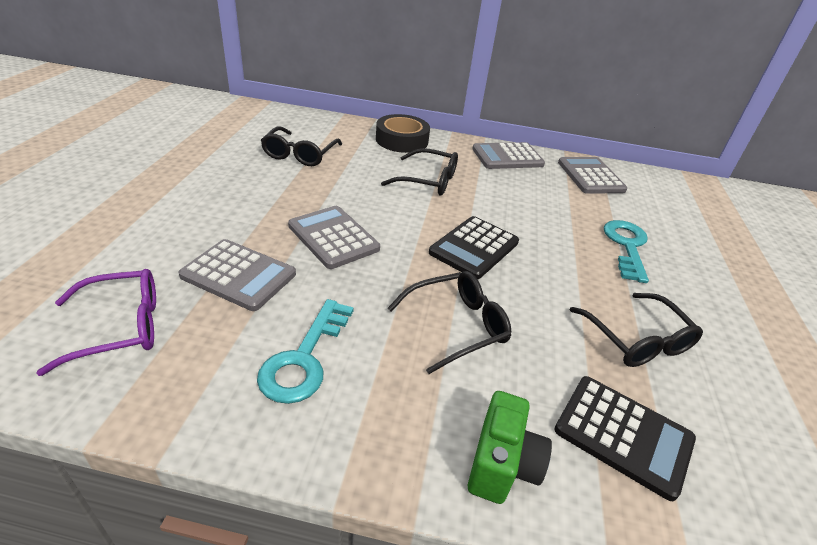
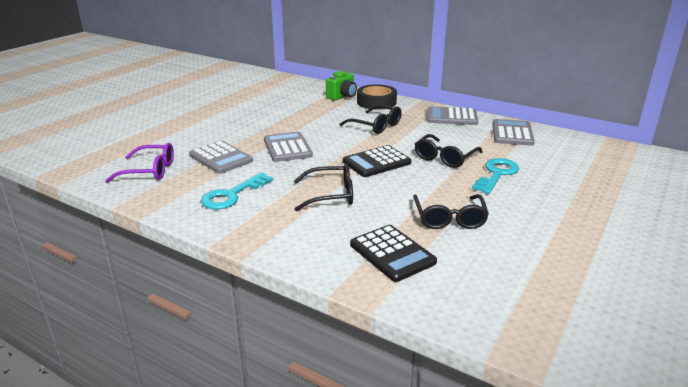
camera: 25 degrees right, 10 degrees down
(300, 154) = (298, 105): black glasses -> black glasses (445, 158)
(502, 464) = (306, 250): green camera -> green camera (342, 96)

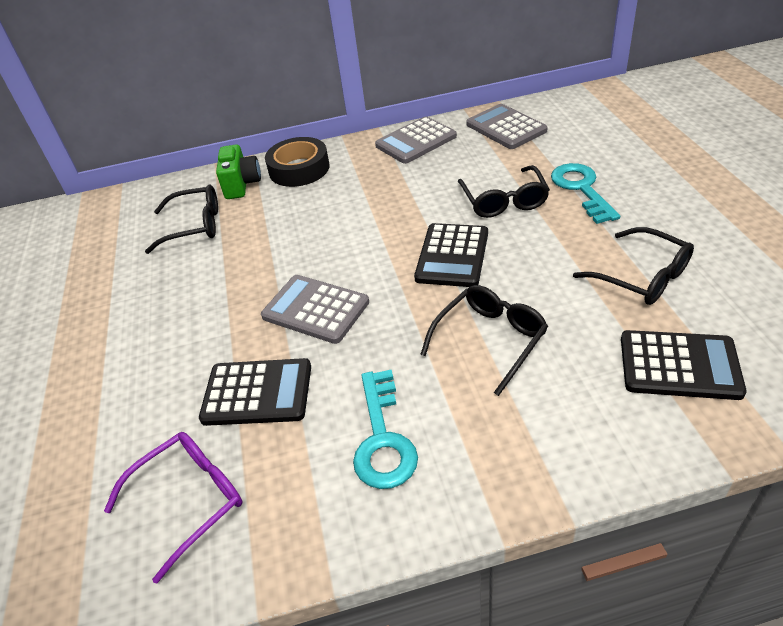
camera: 40 degrees left, 15 degrees up
(220, 158) = (257, 393): grey calculator -> black calculator
(376, 126) = (359, 204): black glasses -> black glasses (194, 226)

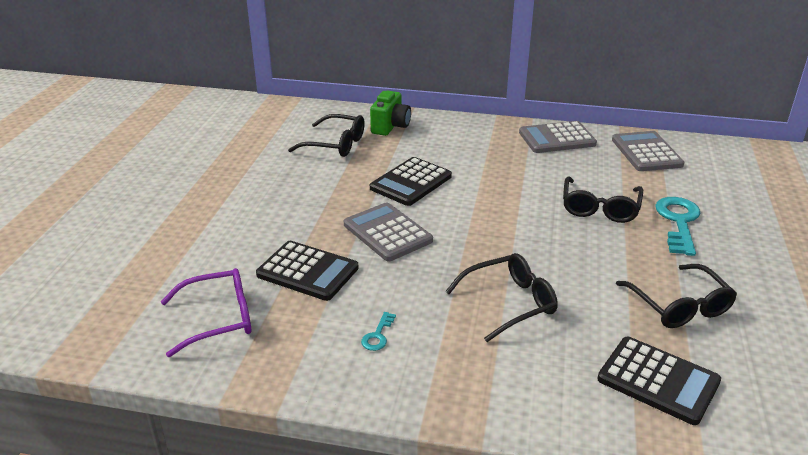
camera: 20 degrees right, 10 degrees down
(299, 169) = (443, 129): black tape -> none
(383, 438) = (378, 335): turquoise key -> turquoise key, size x0.47
(452, 256) = (523, 233): black calculator -> black calculator (411, 182)

